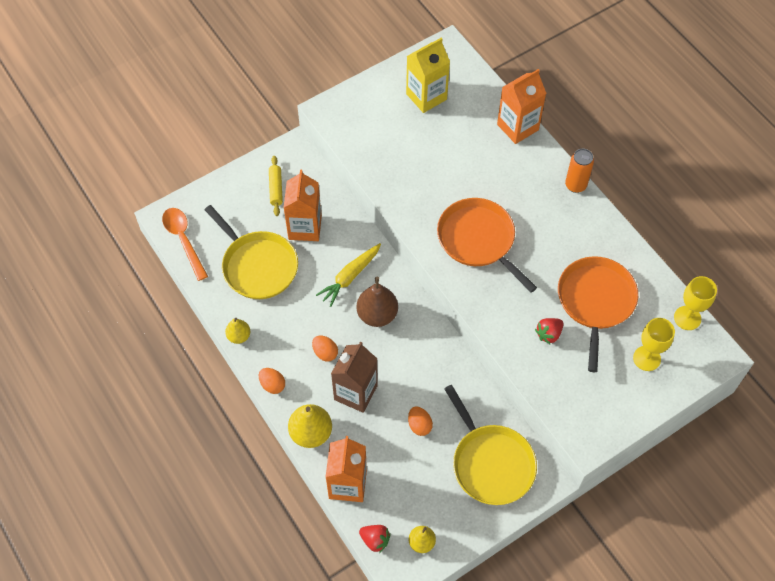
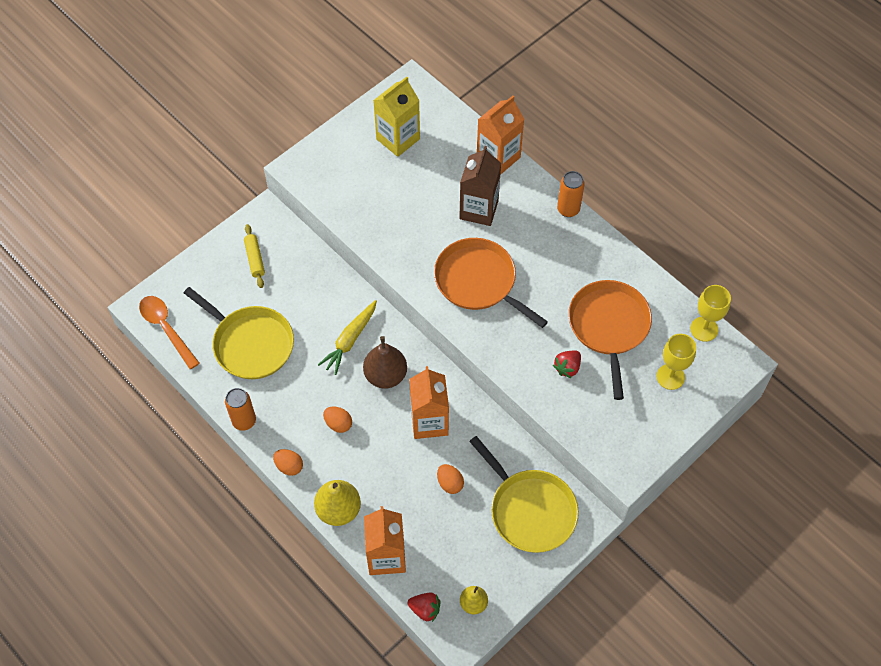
camera: 10 degrees left, 0 degrees up
(239, 336) = (244, 421): yellow pear -> orange can
(305, 227) = (293, 295): orange carton -> orange carton (429, 421)
(355, 392) = (377, 460): brown carton -> brown carton (479, 209)

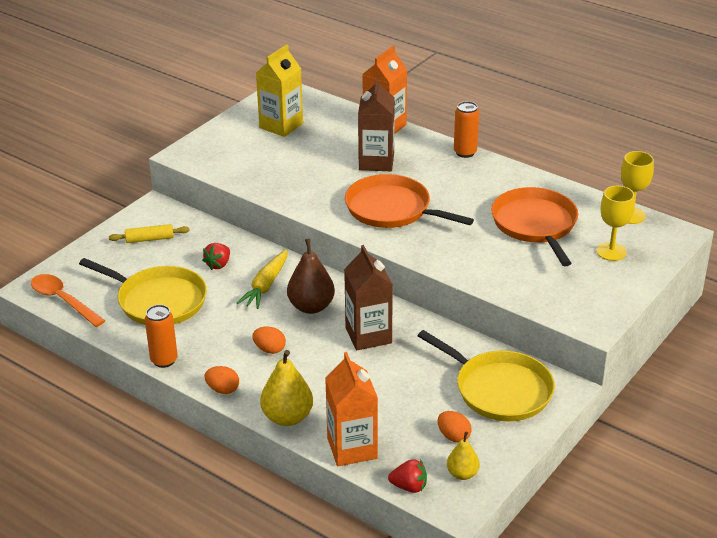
camera: 10 degrees left, 25 degrees down
(255, 259) = (150, 239): yellow rolling pin -> yellow rolling pin turned 75 degrees counterclockwise
(429, 421) = (368, 335): orange carton -> brown carton
(450, 483) = (405, 380): orange egg -> orange egg (453, 436)
(567, 368) = (504, 258): red strawberry -> red strawberry (218, 264)

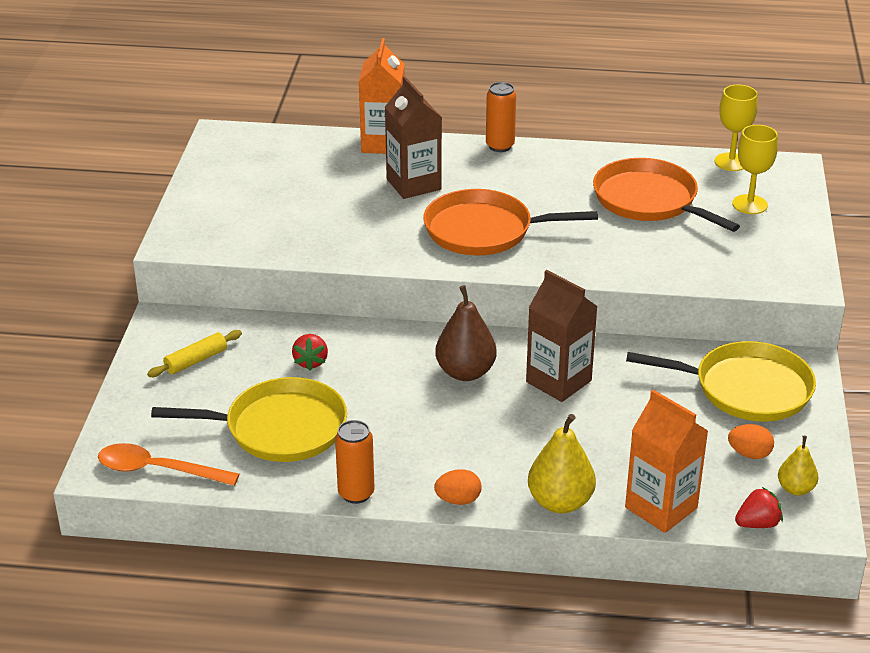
camera: 30 degrees left, 0 degrees up
(266, 285) = (390, 367): yellow carrot -> none
(269, 349) = (466, 436): orange egg -> none
(281, 126) = (261, 175): yellow carton -> none

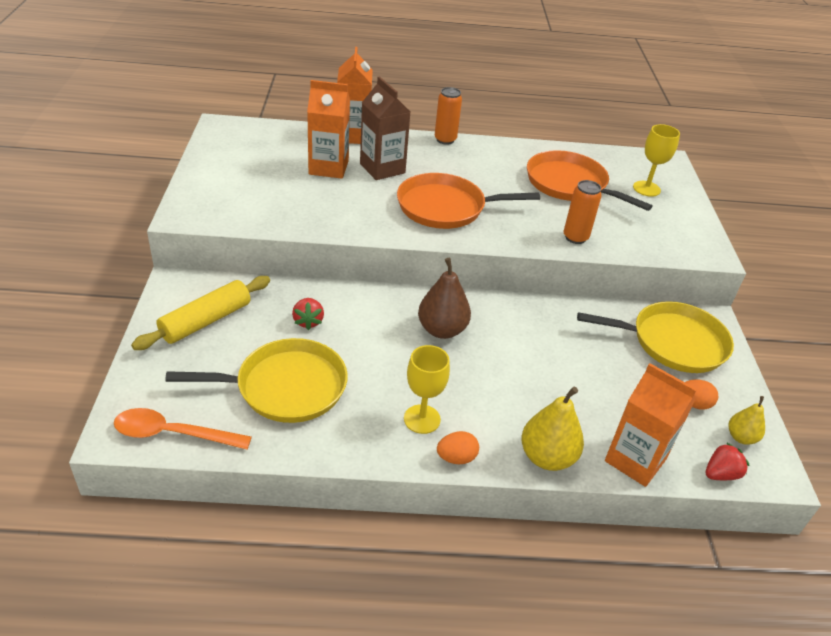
camera: 10 degrees left, 5 degrees up
(196, 360) = (206, 321): yellow rolling pin -> yellow rolling pin, size x1.63
(347, 184) = (328, 168): none -> orange carton
(356, 493) = (362, 454): orange can -> orange can (575, 237)
(558, 381) = (521, 337): brown carton -> none
(731, 162) = (622, 155): yellow goblet -> yellow goblet (422, 419)

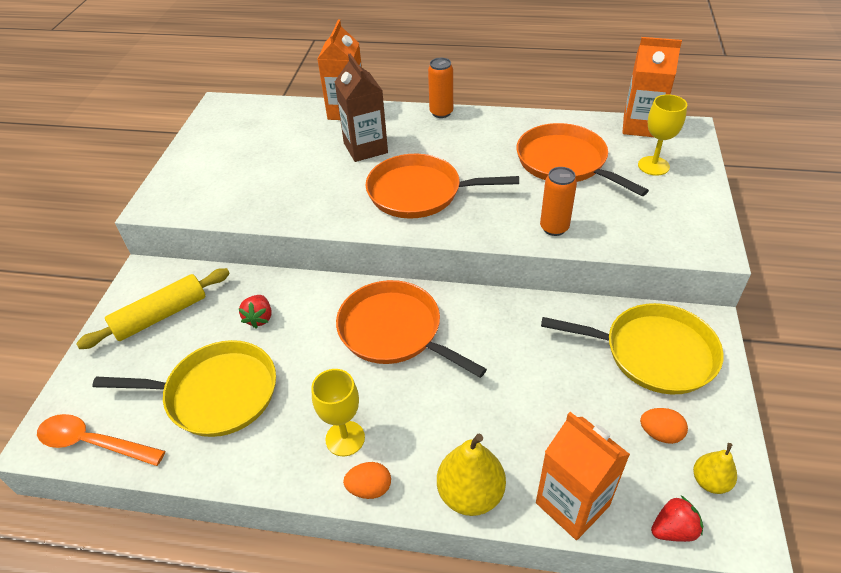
camera: 15 degrees right, 5 degrees up
(328, 168) = (311, 148): orange carton -> orange carton (640, 126)
(442, 330) = (394, 331): brown pear -> orange pan

